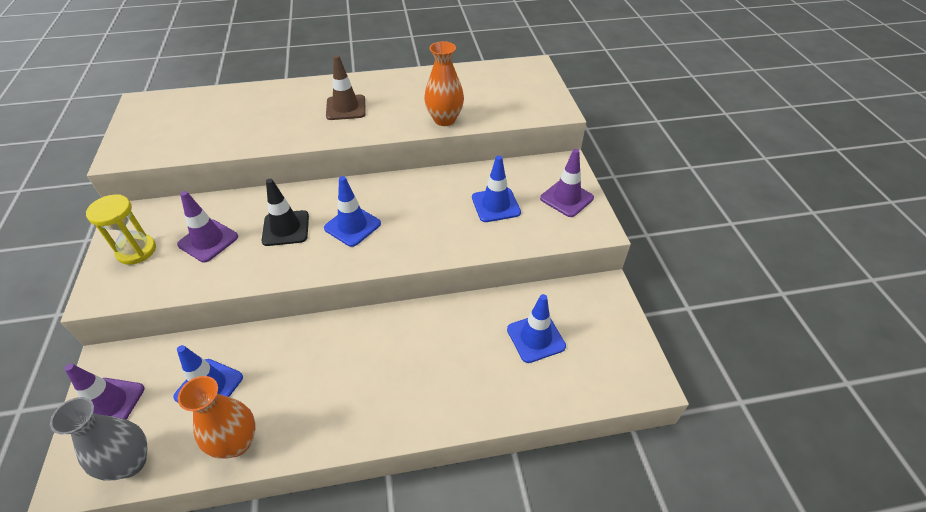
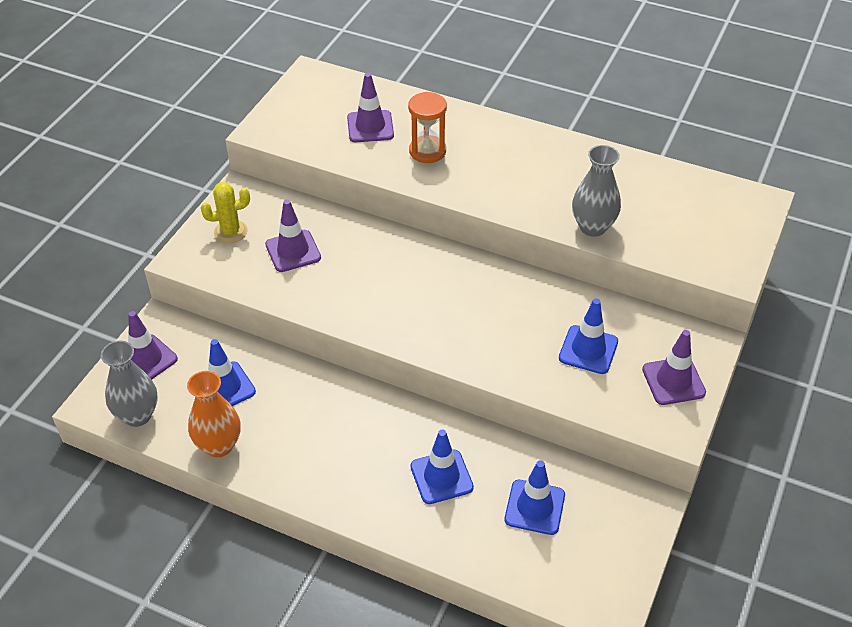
camera: 35 degrees right, 0 degrees up
(136, 251) = (230, 232): yellow hourglass -> yellow cactus
(220, 119) = (370, 127): none -> purple traffic cone
(281, 119) = (427, 151): none -> orange hourglass
(286, 228) = (366, 272): black traffic cone -> none
(346, 108) = (500, 166): brown traffic cone -> none
(352, 226) = (428, 300): blue traffic cone -> blue traffic cone (441, 477)
(444, 120) = (593, 227): orange vase -> grey vase

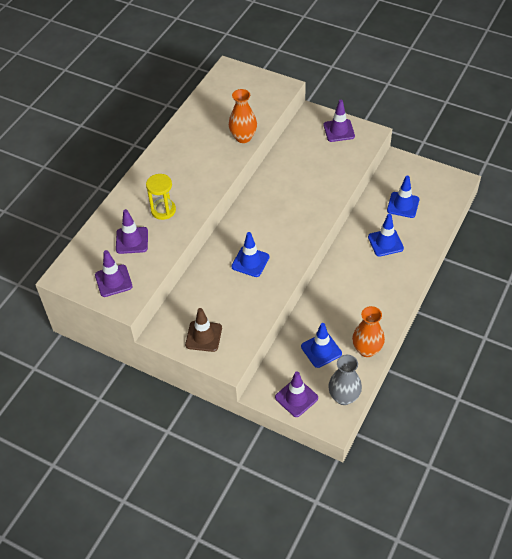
camera: 85 degrees left, 5 degrees up
(230, 232) = (203, 336): yellow cactus -> brown traffic cone
(293, 251) = (226, 299): purple traffic cone -> purple traffic cone (113, 281)
(427, 151) = (163, 210): orange hourglass -> yellow hourglass
(588, 350) = (316, 161): blue traffic cone -> blue traffic cone (250, 262)
(593, 227) = (243, 137): grey vase -> orange vase

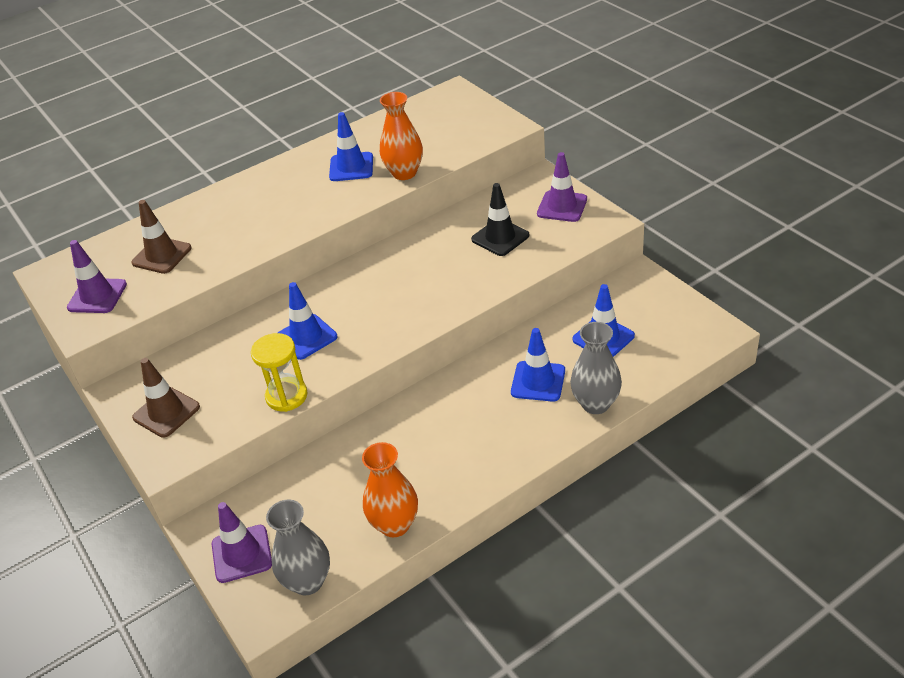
camera: 30 degrees right, 10 degrees down
(132, 240) = (162, 255): purple traffic cone -> brown traffic cone
(163, 210) = (230, 231): yellow hourglass -> yellow hourglass (286, 396)
(317, 162) = (500, 237): none -> black traffic cone
(321, 350) = (329, 499): blue traffic cone -> blue traffic cone (351, 167)
(424, 245) = (595, 404): none -> grey vase

